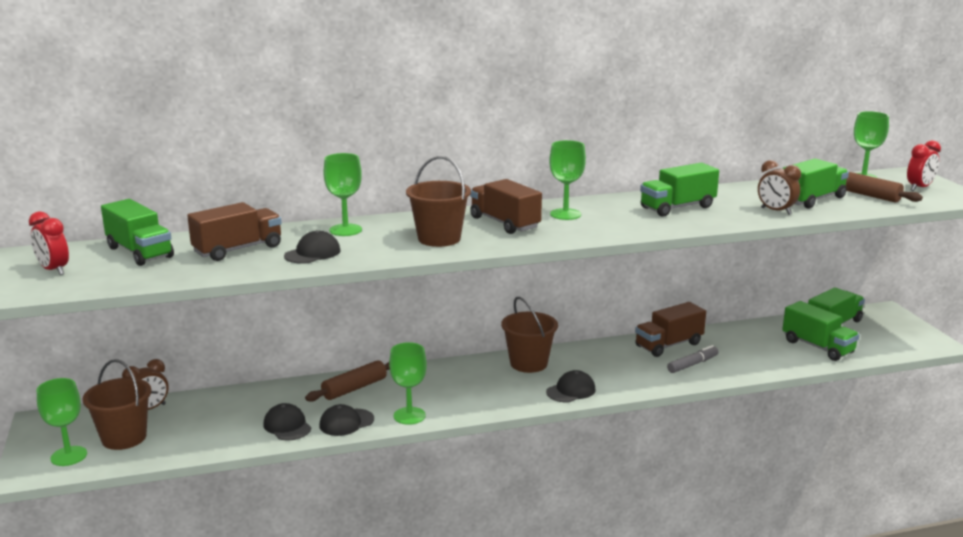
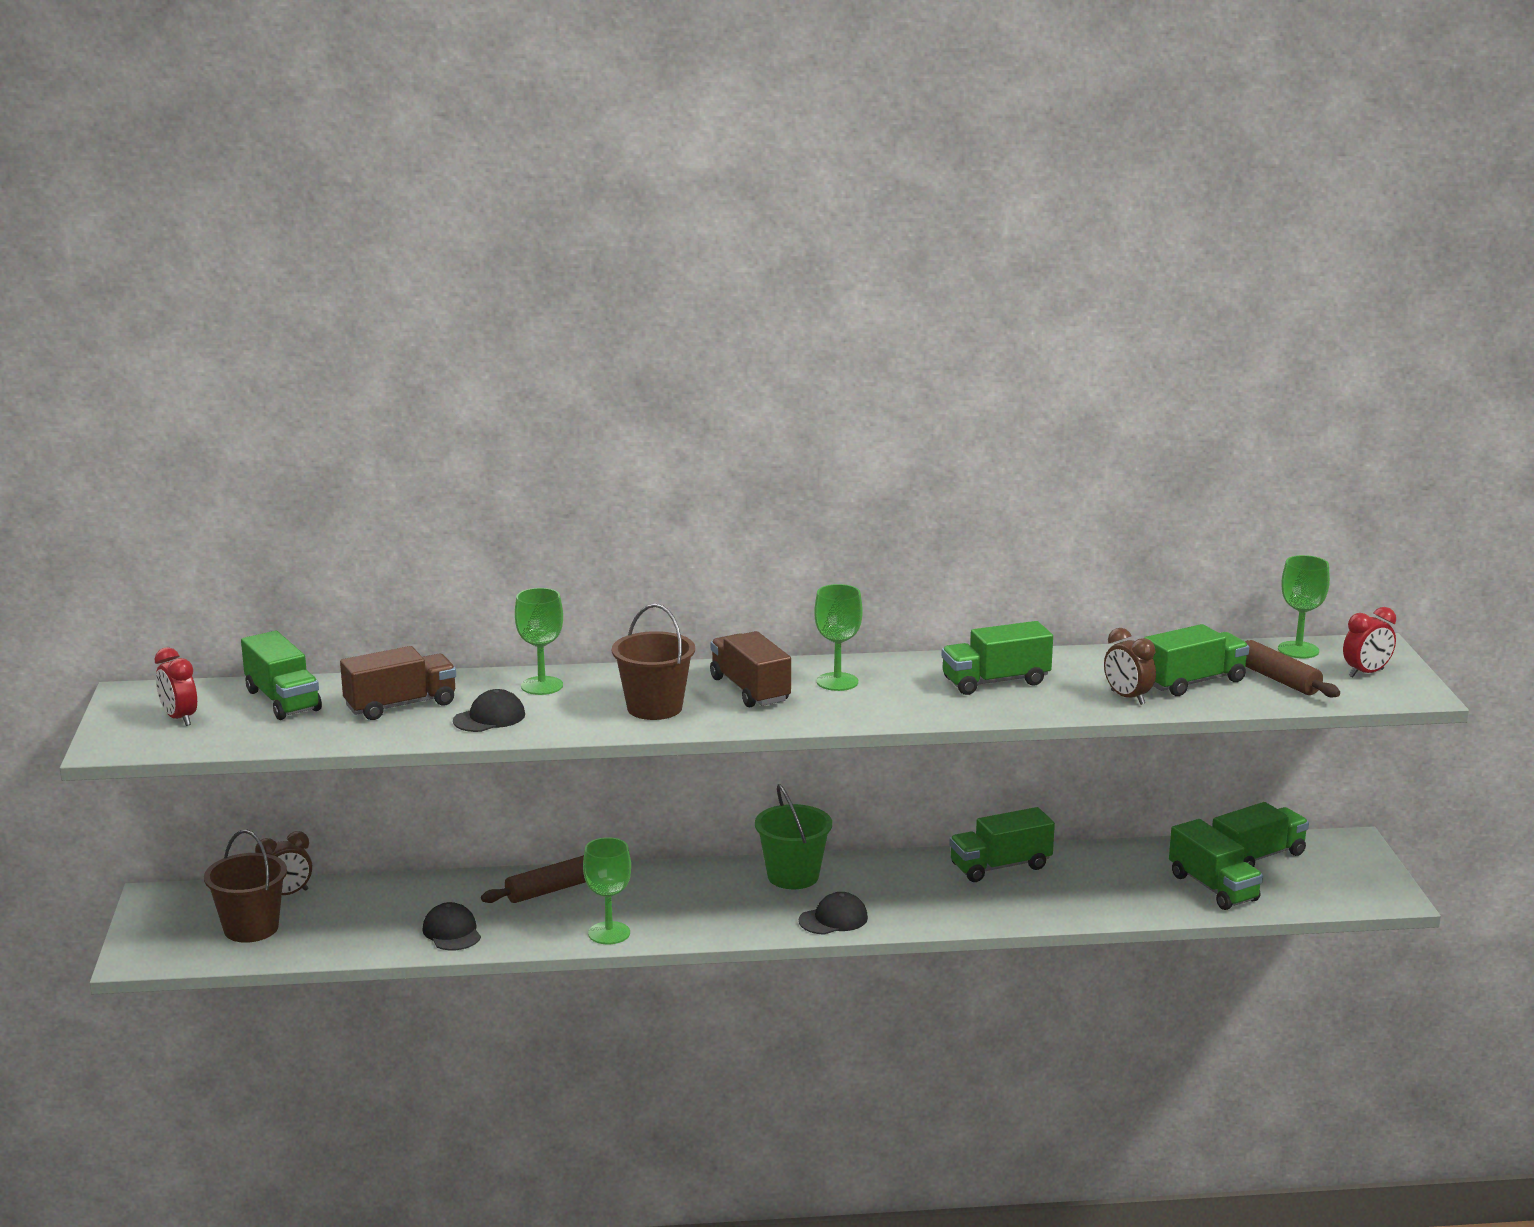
camera: 10 degrees right, 0 degrees up
(69, 456) = (183, 944): green goblet -> none
(346, 422) = (527, 934): black cap -> none
(528, 363) = (793, 876): brown bucket -> green bucket
(668, 345) = (1000, 866): brown truck -> green truck
(692, 364) = (1019, 897): grey marker -> none

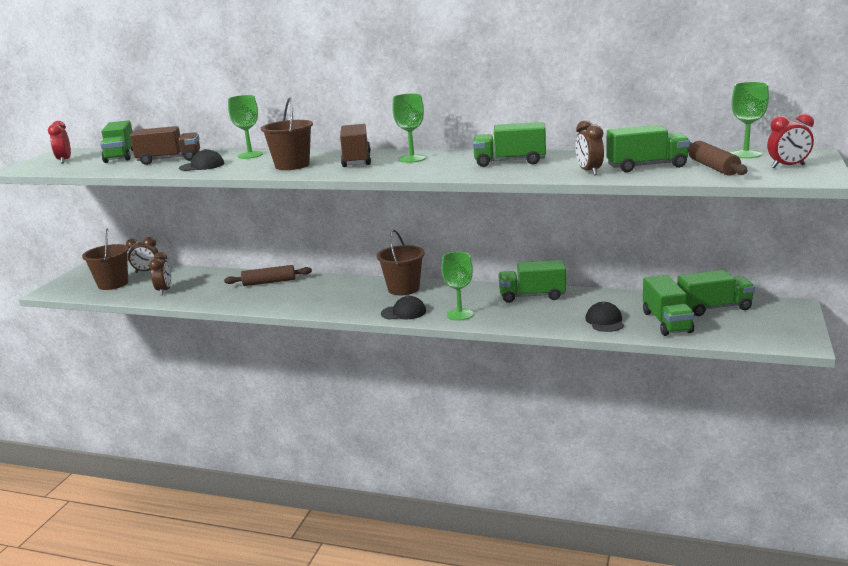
camera: 25 degrees right, 0 degrees up
(373, 930) = (164, 291): none -> brown clock
(452, 932) = (199, 296): black cap -> black cap (605, 321)
(609, 933) = (274, 305): green goblet -> green goblet (460, 314)
(793, 876) = (403, 289): green bucket -> brown bucket

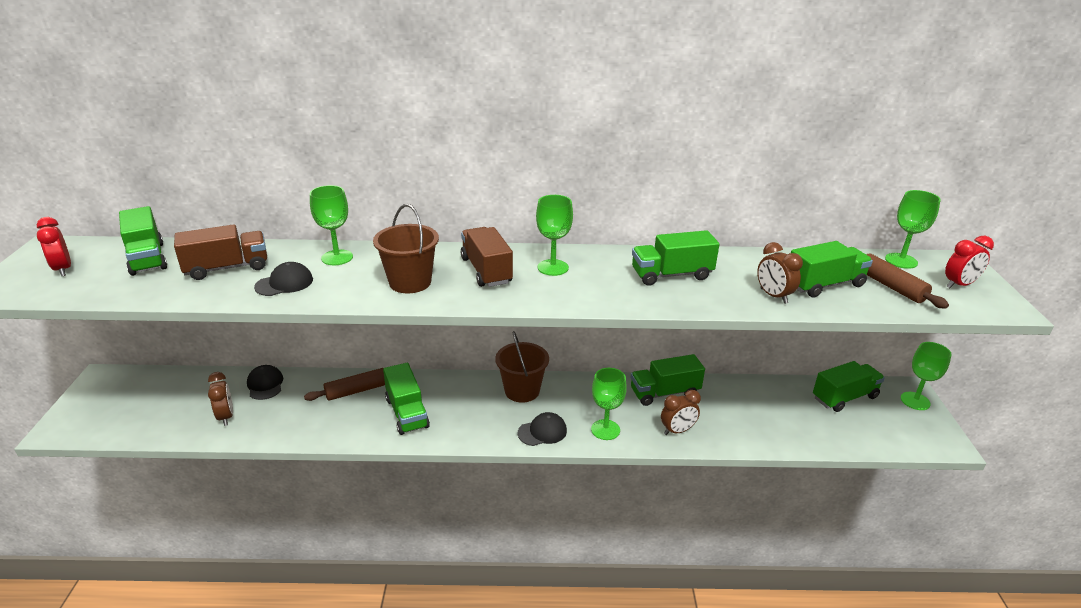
camera: 20 degrees left, 10 degrees up
(113, 284) = (147, 408): brown bucket -> none
(147, 271) = (185, 381): brown clock -> brown clock (677, 431)
(605, 321) = (756, 427): black cap -> black cap (265, 384)
(666, 322) = (814, 423): green truck -> green truck (407, 413)
(791, 314) = (915, 401): none -> green goblet

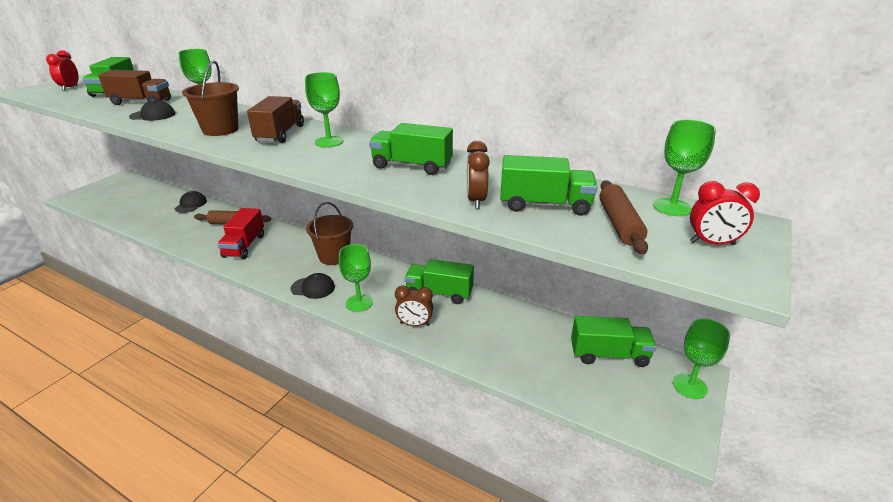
camera: 30 degrees right, 0 degrees up
(226, 416) = (149, 215): brown clock -> none
(407, 413) = (244, 246): green truck -> red truck

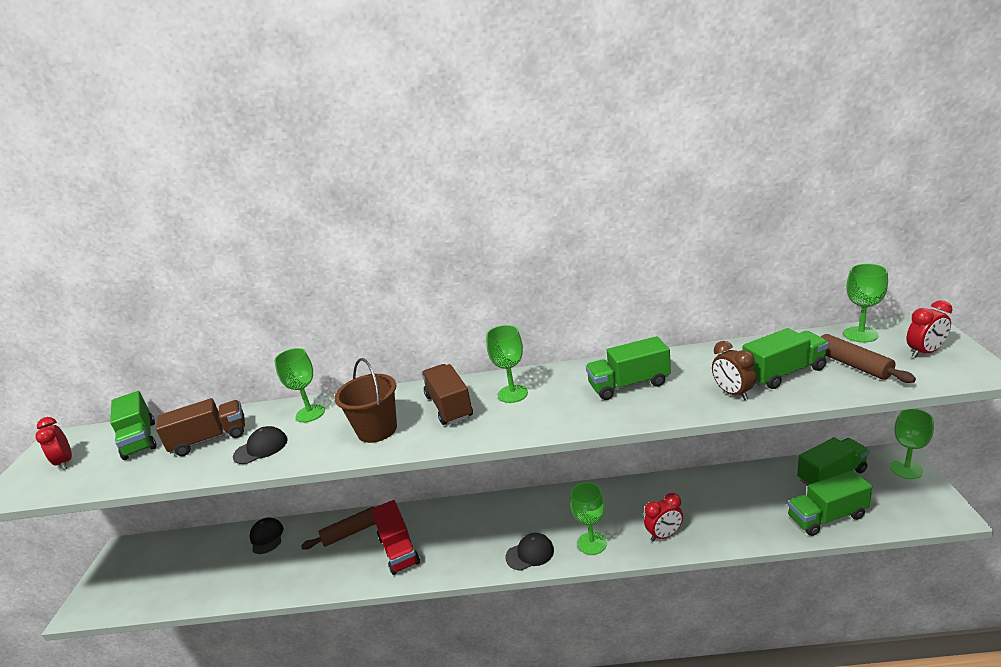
camera: 25 degrees left, 5 degrees down
(334, 256) = (507, 511): brown bucket -> none
(414, 324) = (664, 535): brown clock -> red clock
(439, 293) = (647, 495): green truck -> green truck (827, 517)

